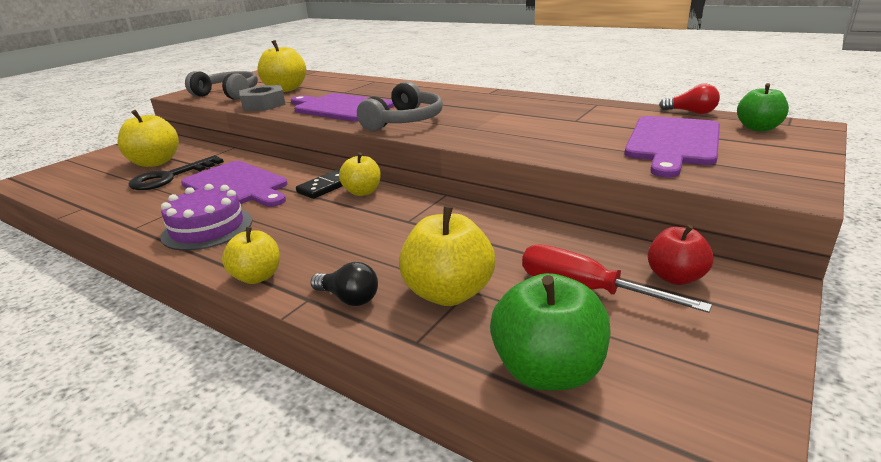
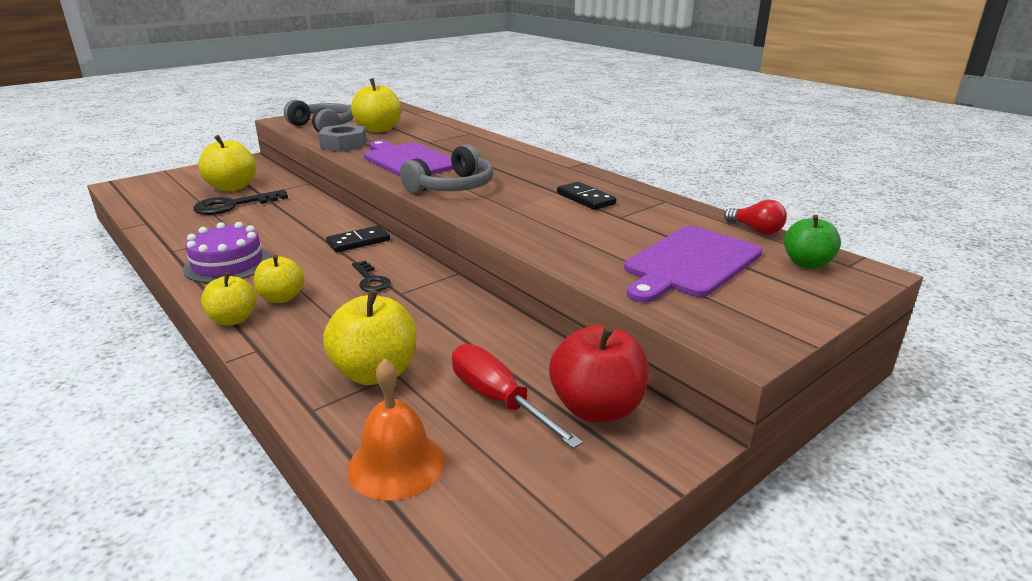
camera: 15 degrees right, 0 degrees up
(237, 185) = (282, 225): purple cutting board -> none
(349, 298) = (290, 357): black light bulb -> none
(362, 192) = (384, 254): yellow apple -> yellow apple (282, 298)
(369, 215) = (371, 280): none -> black key
(531, 112) = (585, 199): none -> black domino
(548, 371) = (396, 464): green apple -> orange bell
(675, 277) = (597, 408): red apple -> red apple, size x1.57

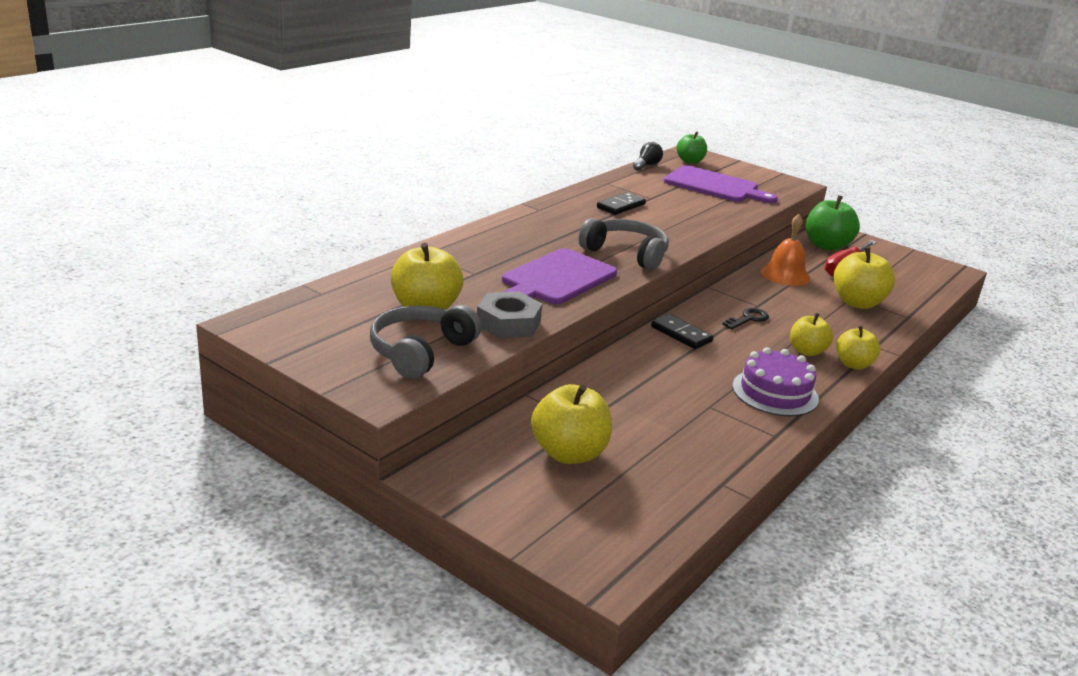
camera: 105 degrees left, 0 degrees up
(233, 205) = (632, 432): black key -> none
(396, 464) = (918, 289): orange bell -> orange bell (785, 275)
(597, 408) = (826, 246): red apple -> green apple
(756, 230) = (646, 165): red light bulb -> black light bulb

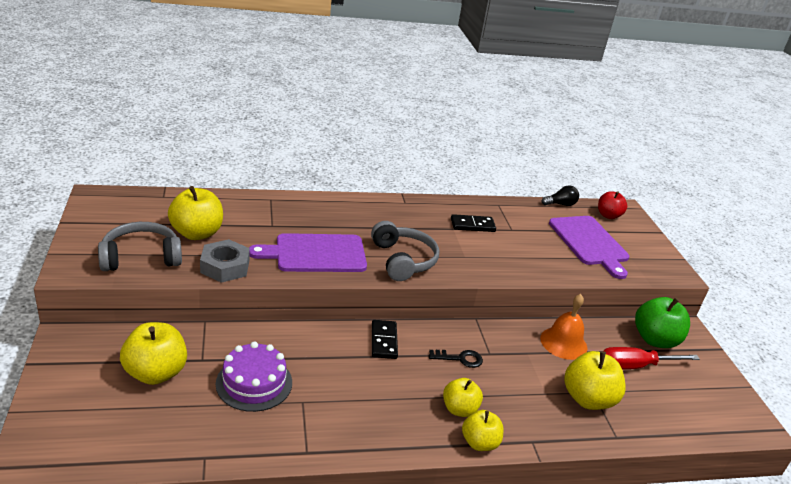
camera: 40 degrees right, 5 degrees up
(690, 161) = (608, 215): green apple -> red apple
(775, 392) = (370, 422): purple cake -> purple cake (254, 383)

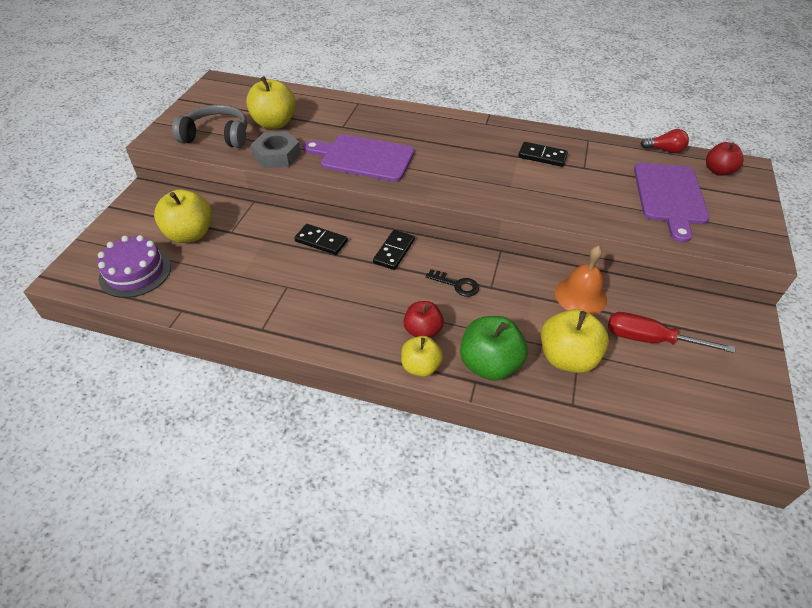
camera: 30 degrees right, 15 degrees up
(254, 383) = (258, 261): purple cake -> purple cake (135, 272)
(306, 347) = (321, 241): none -> black domino
(403, 260) = (442, 178): grey headphones -> none
(459, 409) = (422, 331): yellow apple -> red apple
(560, 204) = (665, 150): black light bulb -> red light bulb
(655, 339) = (697, 318): green apple -> green apple (489, 364)

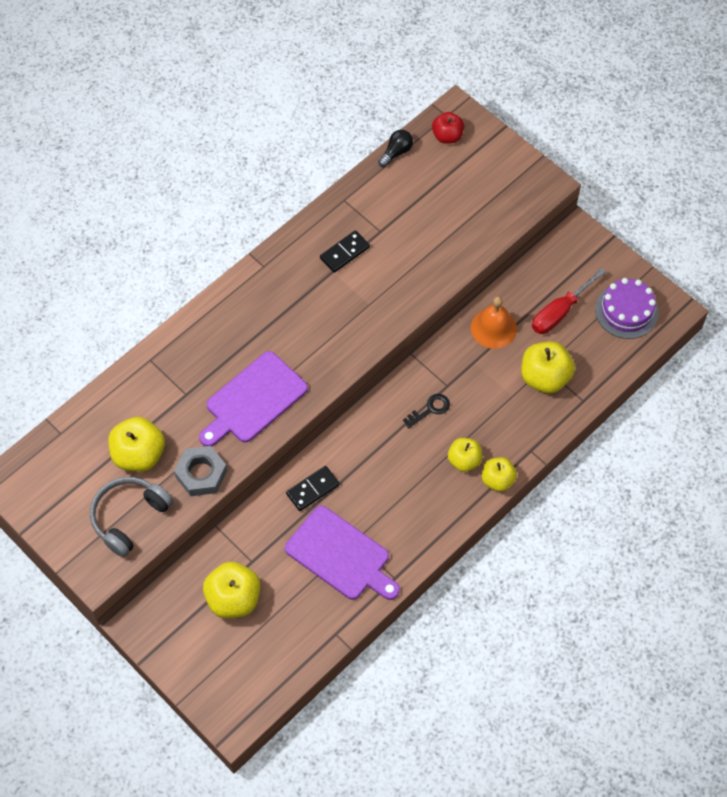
camera: 60 degrees left, 15 degrees up
(135, 272) = (262, 660): purple cake -> purple cake (626, 311)
(394, 251) = (362, 436): black domino -> none
(422, 331) = (464, 460): red apple -> yellow apple
(489, 364) = (521, 432): green apple -> none
(665, 150) = (396, 152): red light bulb -> black light bulb
(669, 196) = (455, 197): purple cutting board -> purple cutting board (341, 555)

